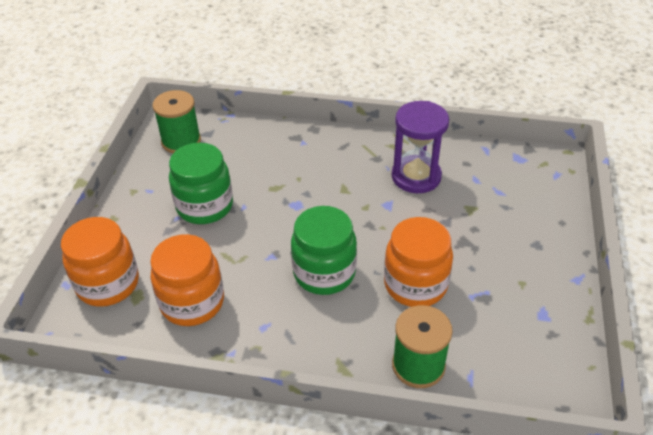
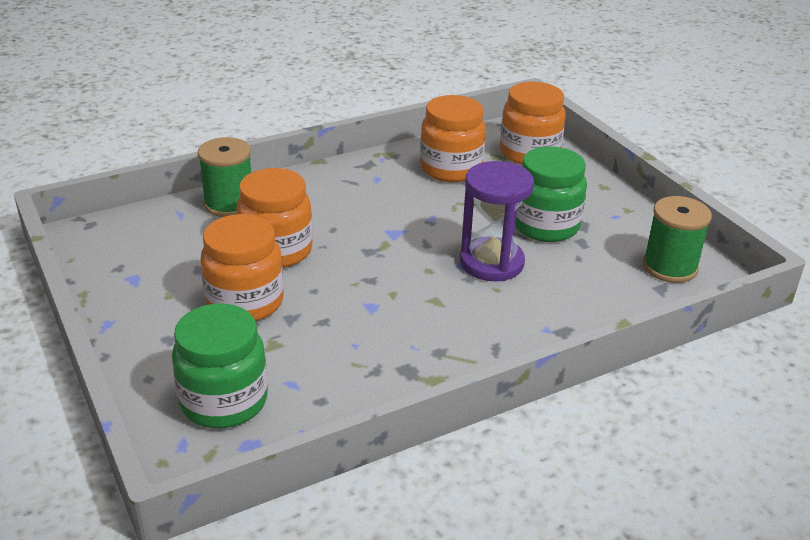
camera: 140 degrees right, 10 degrees down
(324, 273) = (369, 226): green jar -> green jar (224, 401)
(416, 176) = (369, 351): purple hourglass -> purple hourglass (491, 263)
(469, 248) = (245, 302): none -> orange jar

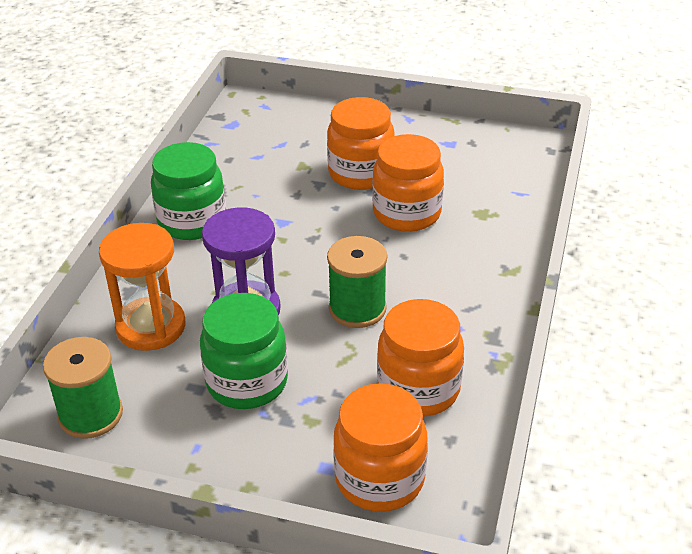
camera: 135 degrees right, 5 degrees up
(224, 401) = (277, 129): green jar -> green jar (192, 221)
(229, 204) = (508, 221): green spool -> green spool (357, 308)
(573, 294) = (151, 327): none -> orange hourglass

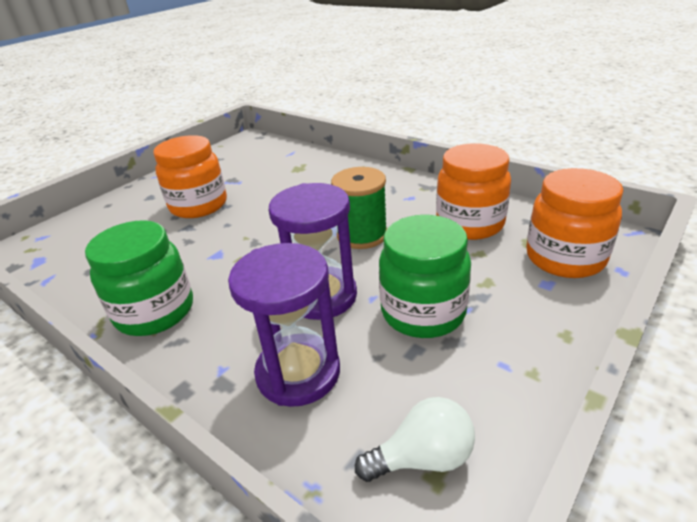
camera: 65 degrees left, 5 degrees down
(91, 414) = (422, 458): green spool -> white light bulb
(151, 327) = (298, 372): orange hourglass -> purple hourglass
(407, 213) = (269, 195): orange jar -> none

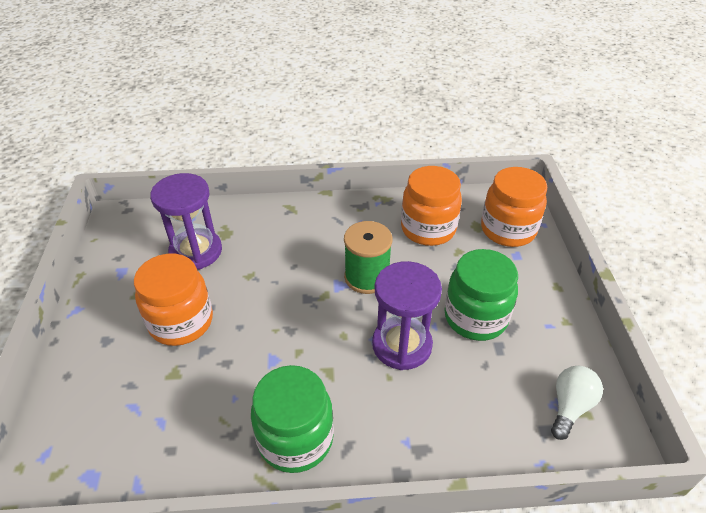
camera: 45 degrees left, 10 degrees up
(298, 372) = (455, 408): purple hourglass -> purple hourglass (196, 251)

